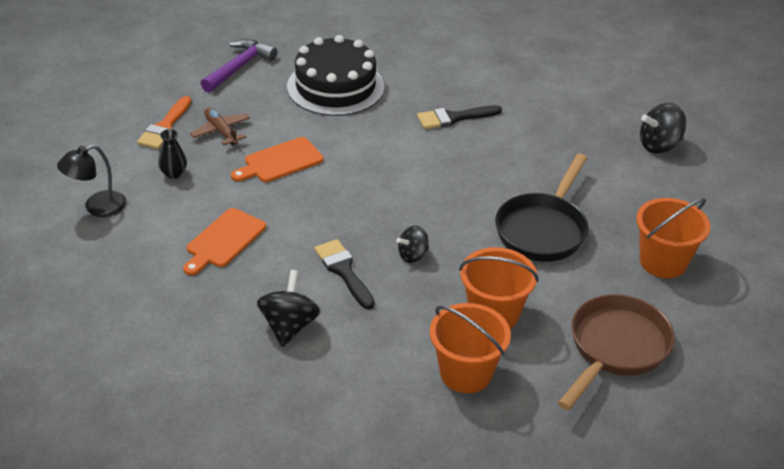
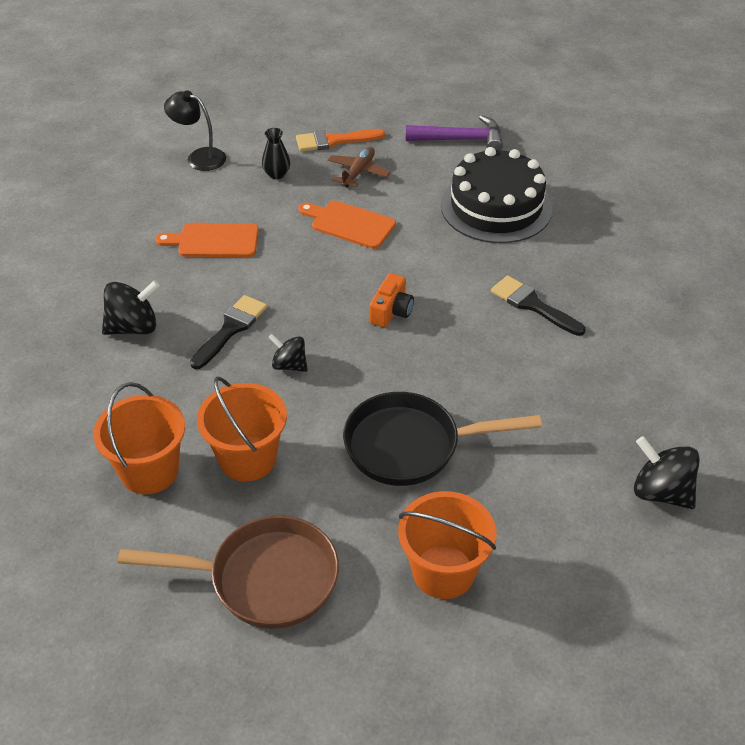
camera: 60 degrees right, 5 degrees up
(400, 182) = (391, 311): none -> orange camera

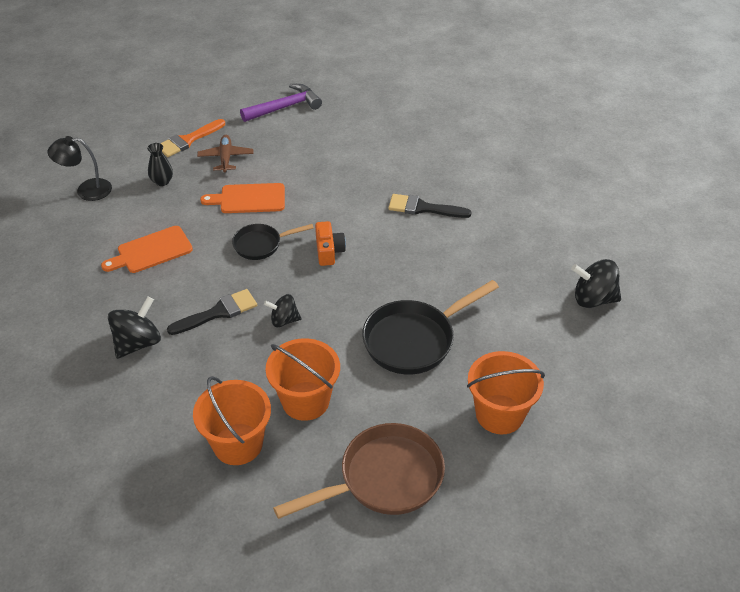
camera: 30 degrees left, 0 degrees up
(231, 329) = (218, 312): black brush -> black brush turned 60 degrees clockwise
(326, 277) = (261, 245): none -> black pan
(496, 207) = (347, 148): black cake -> none

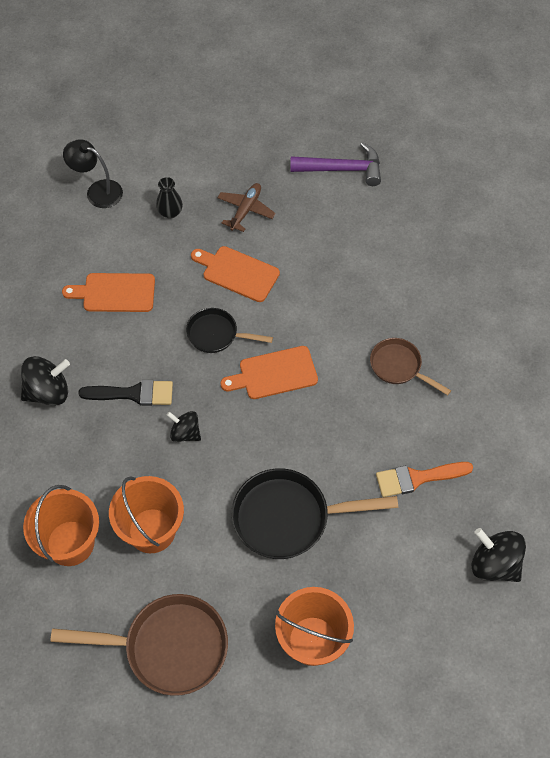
camera: 30 degrees right, 15 degrees up
(188, 140) = (223, 170): orange brush -> orange brush (417, 478)
(329, 251) = (274, 374): orange camera -> orange cutting board
(423, 208) = (399, 367): black brush -> brown pan

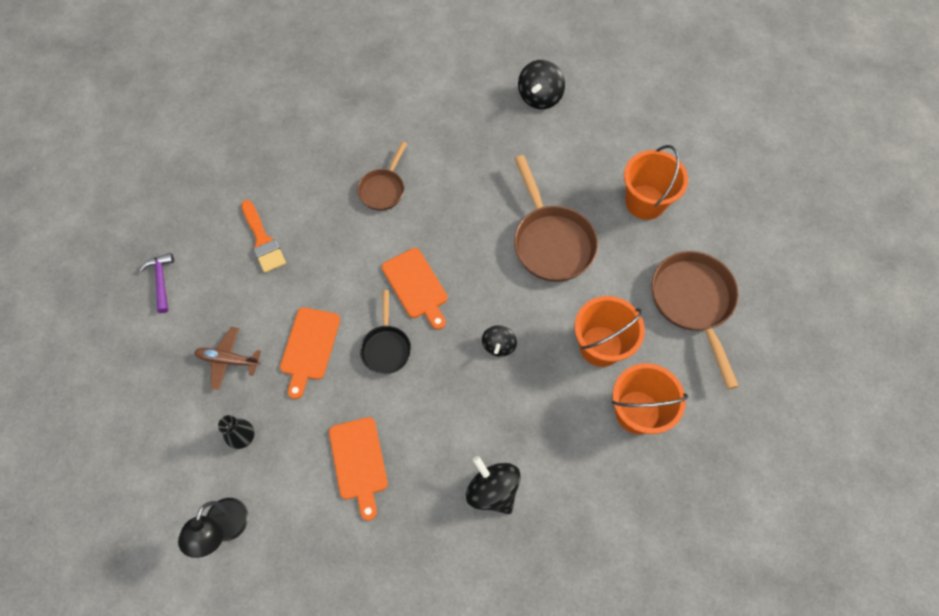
camera: 105 degrees left, 5 degrees up
(133, 394) = (471, 405): black brush -> none
(289, 518) = (551, 241): black pan -> brown pan
(342, 169) = (161, 280): purple hammer -> purple hammer, size x0.65
(417, 478) = (485, 157): orange brush -> orange brush (263, 240)

